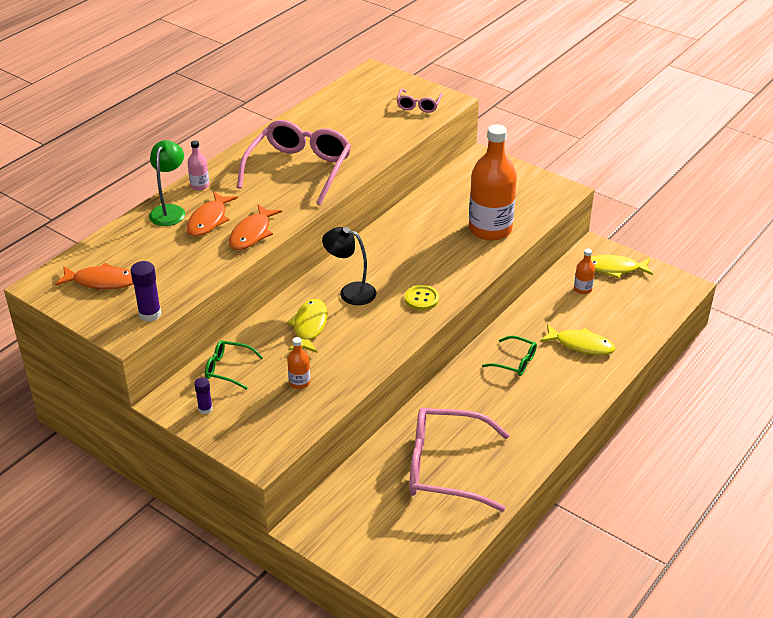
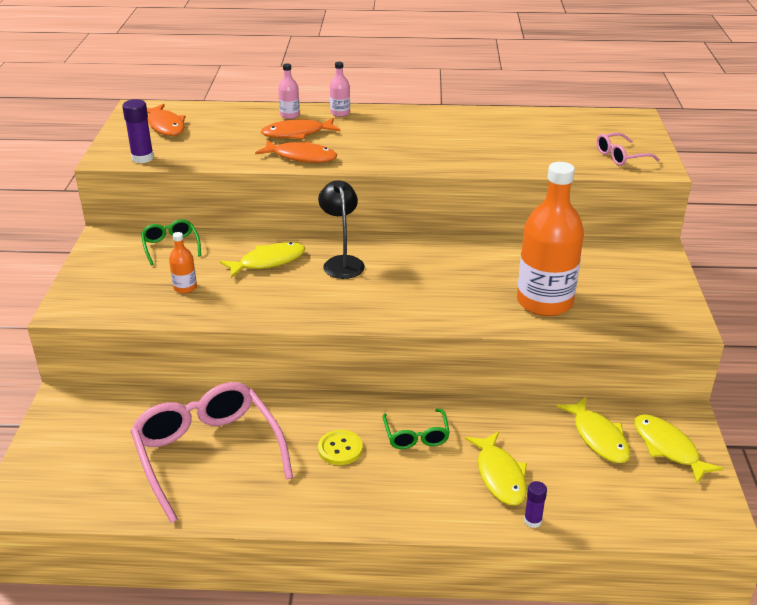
camera: 55 degrees right, 5 degrees down
(170, 211) = (289, 115): green lamp -> pink bottle
(205, 409) = (109, 257): purple glue stick -> purple glue stick (532, 521)
(252, 234) = (301, 157): orange fish -> orange fish turned 150 degrees counterclockwise
(299, 169) = (424, 142): pink glasses -> none
(421, 299) = (378, 305): yellow button -> yellow button (340, 449)
(582, 289) = (598, 437): orange bottle -> yellow fish

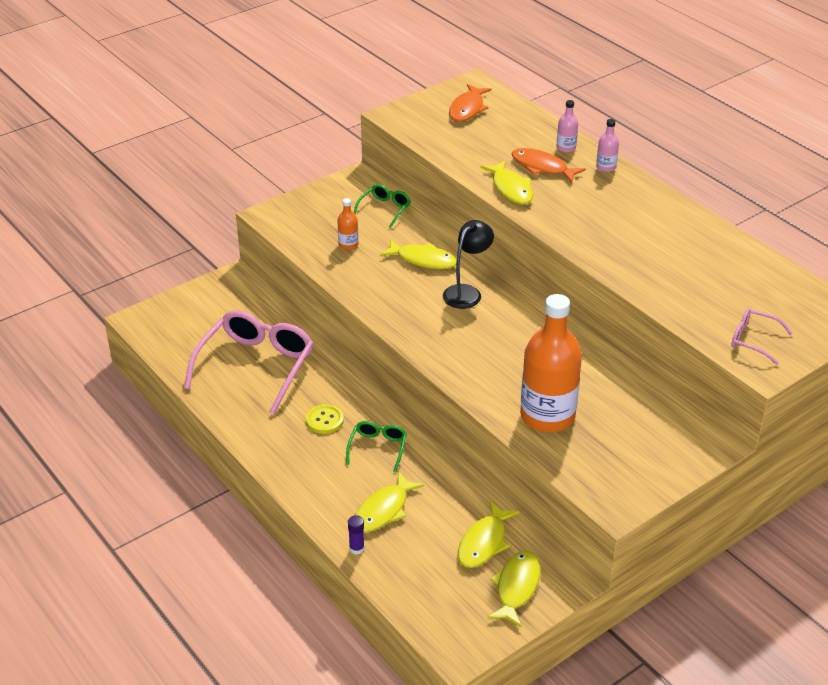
camera: 50 degrees right, 5 degrees up
(142, 158) = (411, 128): purple glue stick -> none
(301, 157) = (511, 189): orange fish -> yellow fish
(416, 436) = (378, 448): green glasses -> green glasses turned 150 degrees clockwise

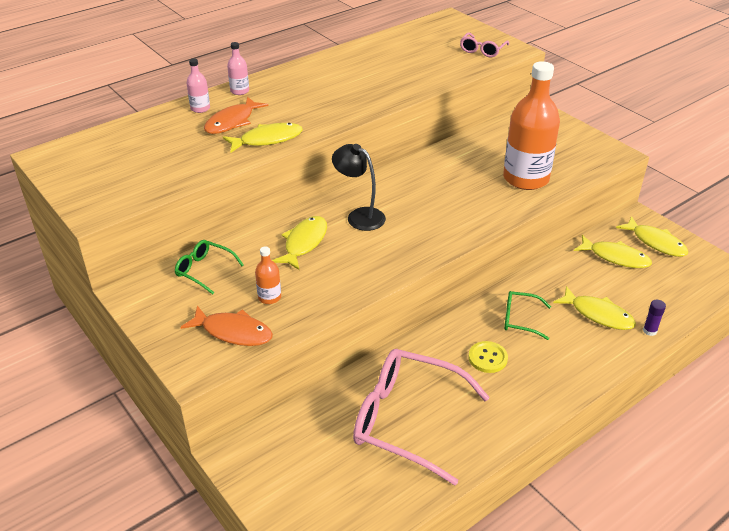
camera: 90 degrees left, 0 degrees up
(467, 109) = (101, 161): orange fish -> orange fish (233, 332)
(516, 587) = (655, 242): yellow fish -> yellow fish turned 150 degrees counterclockwise

